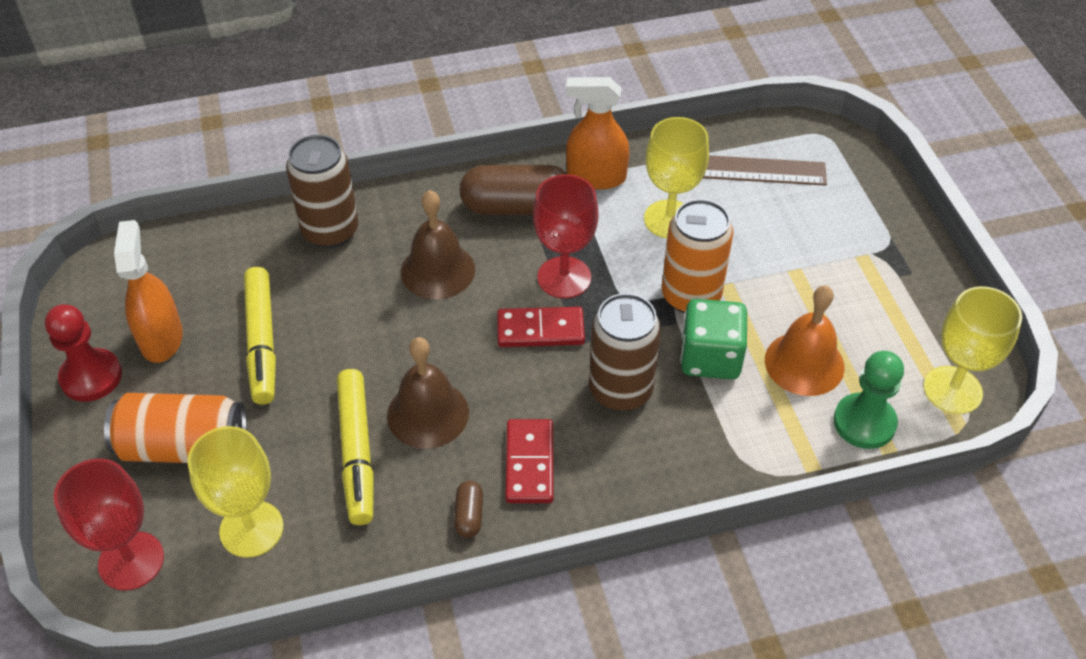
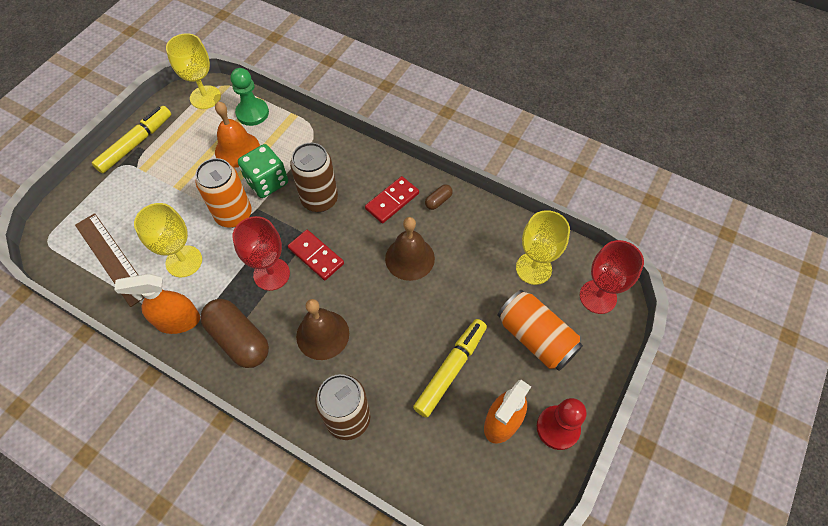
camera: 135 degrees left, 10 degrees up
(357, 452) = (458, 266): yellow marker -> yellow marker (136, 144)
(595, 177) = (178, 321): orange spray bottle -> orange spray bottle turned 120 degrees clockwise

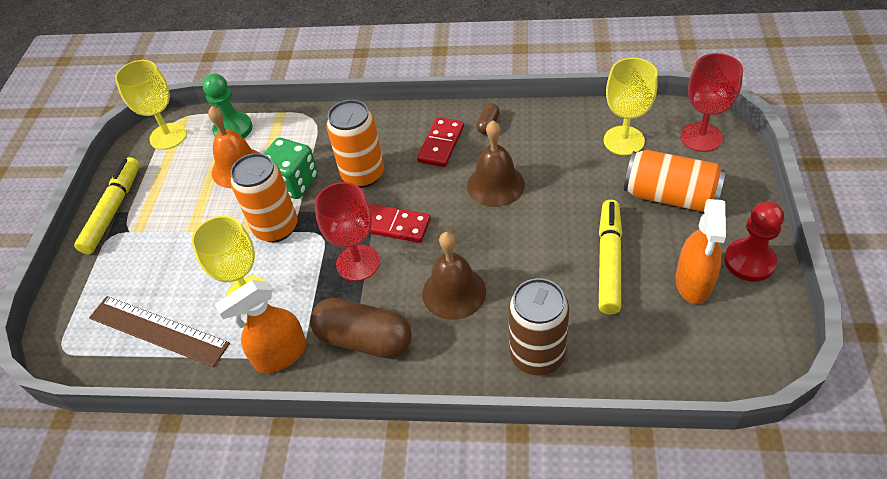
camera: 20 degrees left, 10 degrees down
(319, 199) = (363, 174): brown can -> orange can

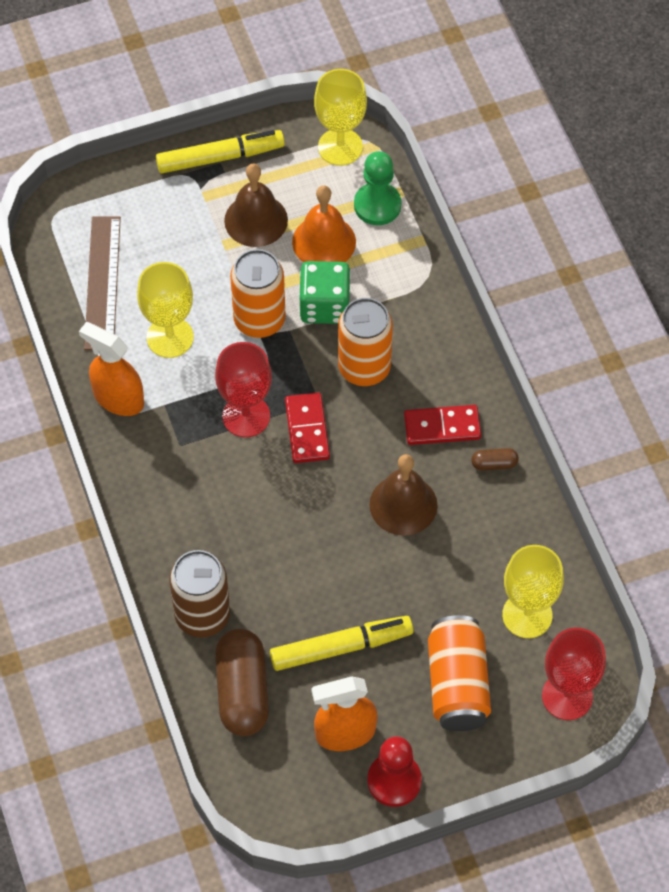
camera: 60 degrees right, 10 degrees up
(364, 339) = (161, 461): brown capsule -> brown capsule (242, 691)
(454, 292) = (245, 517): brown bell -> brown bell (256, 220)

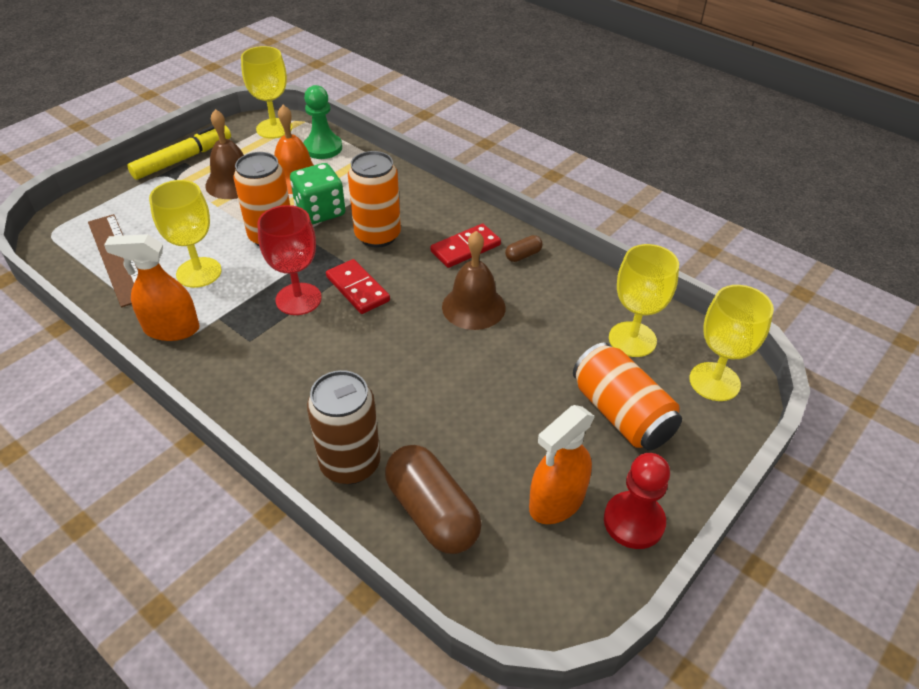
camera: 30 degrees left, 15 degrees down
(341, 647) = (499, 431): yellow marker -> none
(567, 696) = (714, 381): red goblet -> yellow goblet

